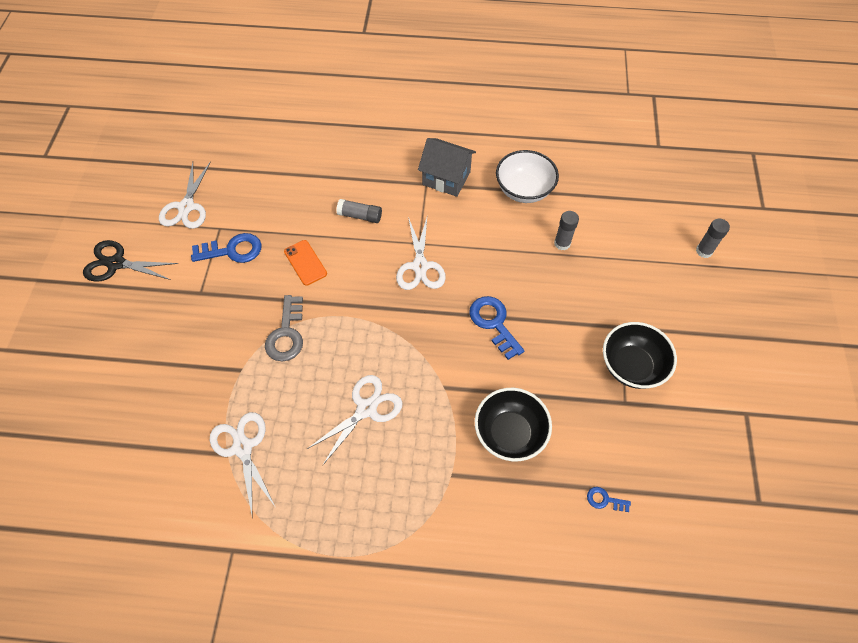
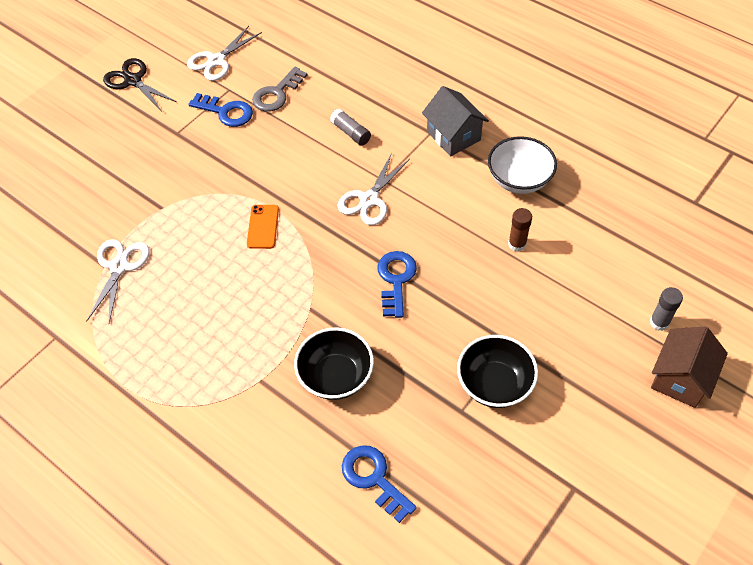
camera: 35 degrees right, 5 degrees down
(286, 334) = (217, 198): grey key -> grey key (277, 94)
(305, 263) = (275, 149): orange phone -> orange phone (263, 227)
(366, 409) = (234, 290): white scissors -> none
(562, 243) = (517, 244): grey glue stick -> brown glue stick
(604, 500) = (374, 478): blue key -> blue key, size x1.95
(748, 286) = (680, 378): none -> brown house

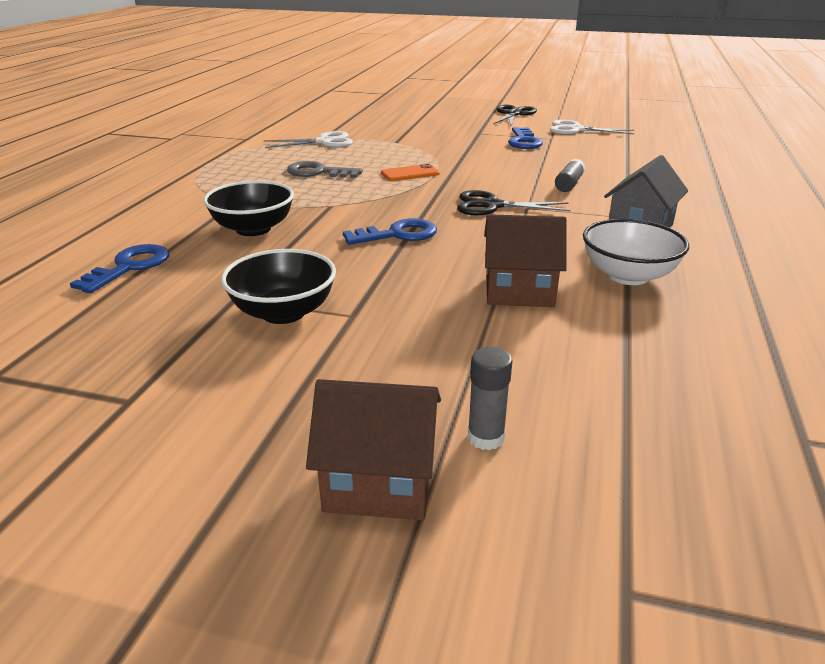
camera: 65 degrees right, 25 degrees down
(277, 94) = (572, 152): grey key -> grey key (318, 172)
(369, 200) = (492, 206): white scissors -> black scissors
(517, 244) = (519, 291): brown glue stick -> brown house

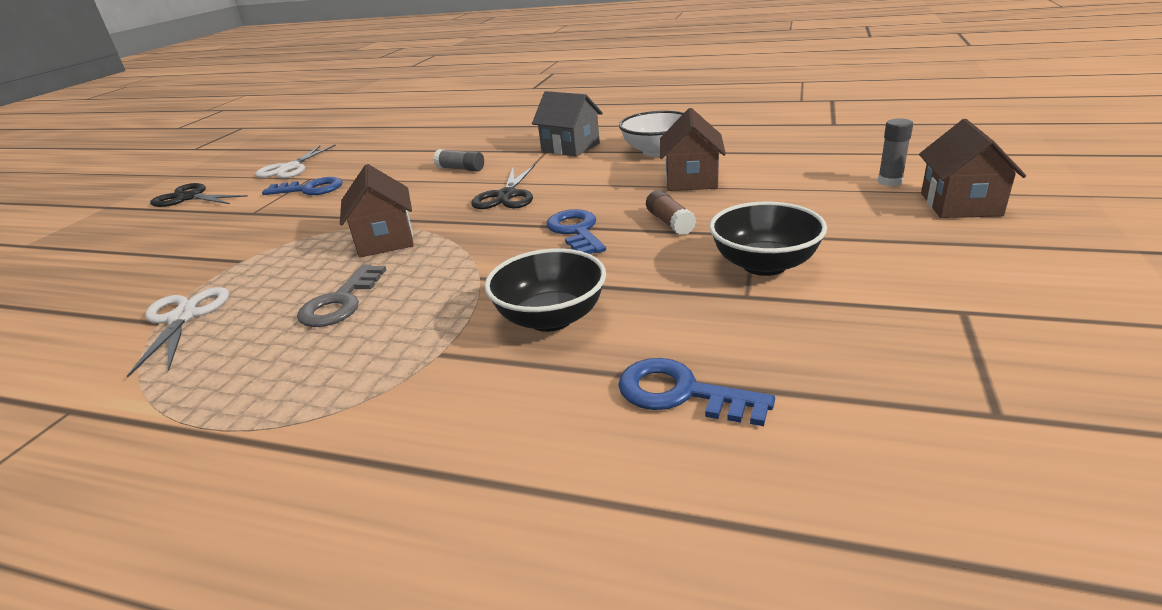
camera: 85 degrees left, 0 degrees up
(399, 274) = (670, 223): none -> brown glue stick
(410, 173) = (385, 240): orange phone -> brown house

